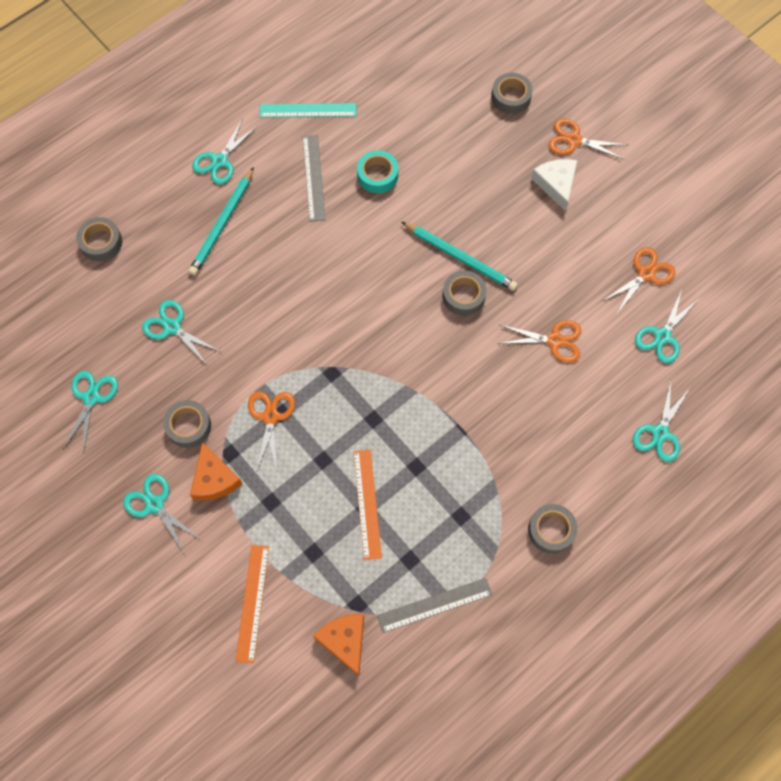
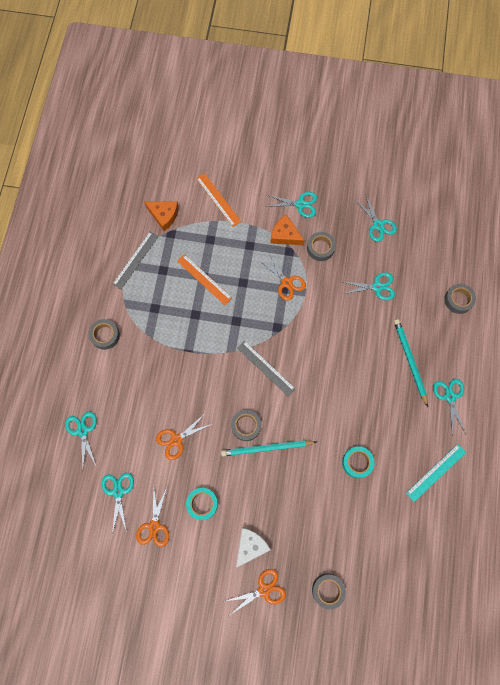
camera: 140 degrees right, 5 degrees up
(313, 177) = (390, 430): grey ruler -> grey ruler (266, 368)
(556, 184) = (250, 546): white cheese -> white cheese turned 90 degrees counterclockwise
(576, 257) = (202, 503): none -> turquoise tape

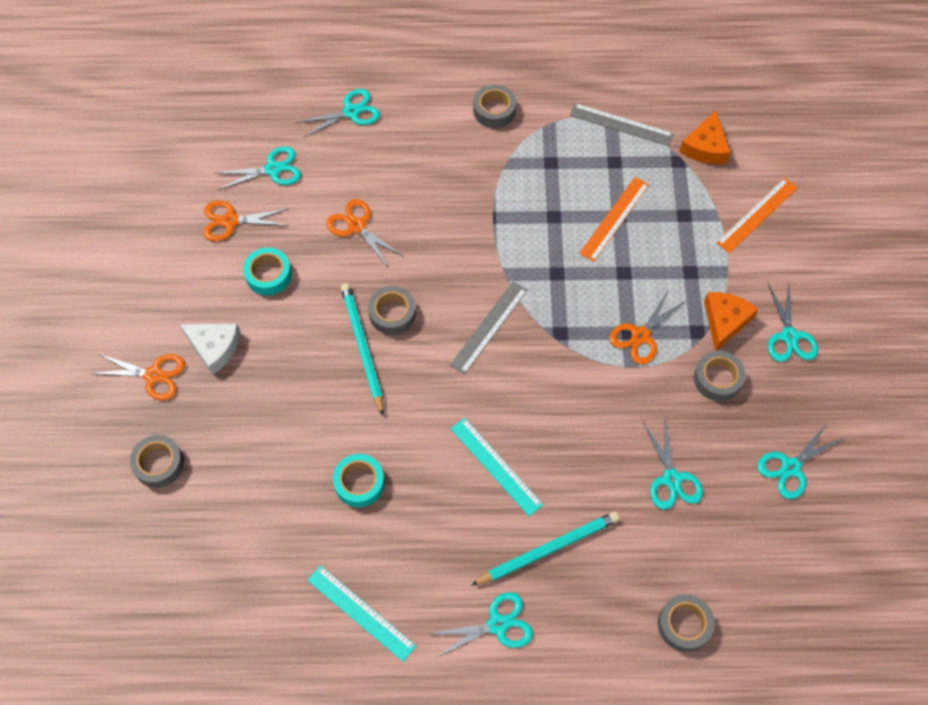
camera: 80 degrees right, 10 degrees down
(264, 590) = (153, 375): orange scissors -> orange scissors turned 45 degrees counterclockwise
(357, 380) = (496, 466): none -> turquoise ruler

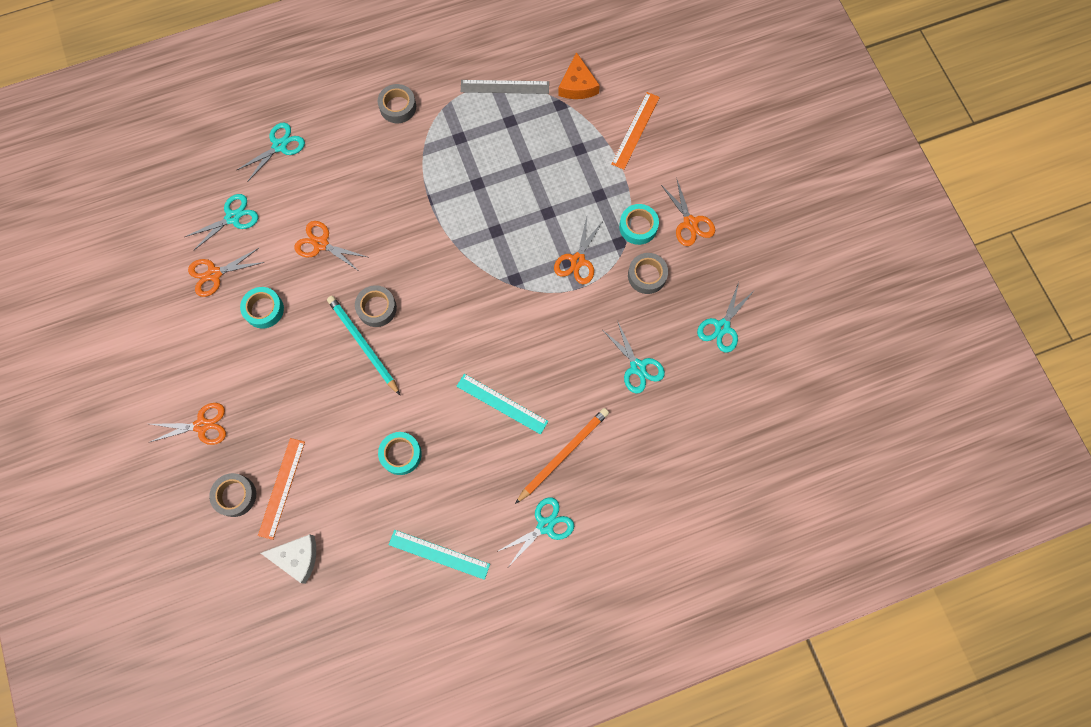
camera: 20 degrees left, 10 degrees up
(214, 347) = (243, 385): white cheese -> white cheese (297, 558)
(489, 327) = (457, 293): grey ruler -> none
(548, 549) = (563, 454): turquoise pencil -> orange pencil
(614, 219) = (526, 170): orange ruler -> orange ruler (281, 488)
(684, 624) = (681, 475): grey tape -> none
(725, 321) = (638, 227): orange cheese -> turquoise tape
(789, 336) = (690, 223): turquoise scissors -> orange scissors

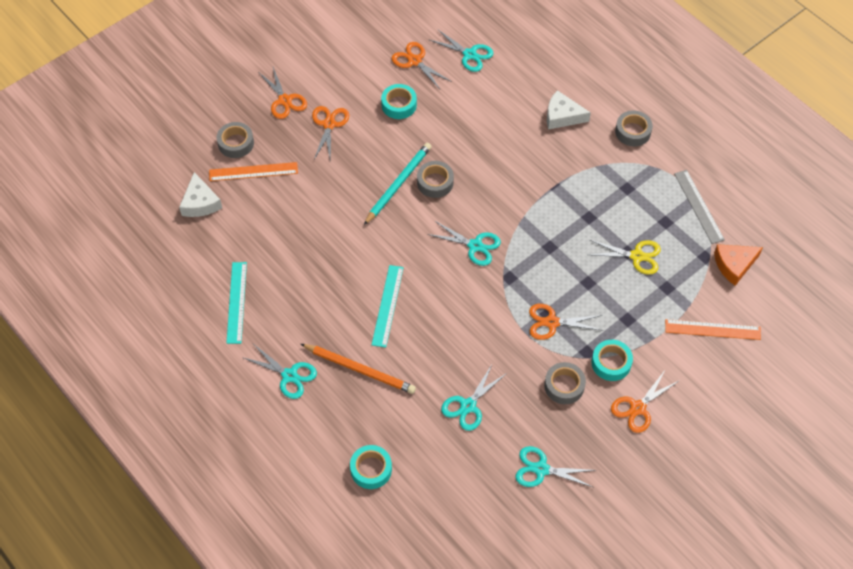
camera: 70 degrees right, 15 degrees down
(279, 146) = (550, 62): turquoise scissors -> turquoise scissors (475, 246)
(321, 244) = (475, 122): orange scissors -> orange scissors (329, 124)
(351, 161) = (562, 116): none -> white cheese
(401, 454) = (312, 245): turquoise tape -> turquoise tape (371, 469)
(536, 160) = (637, 256): none -> yellow scissors

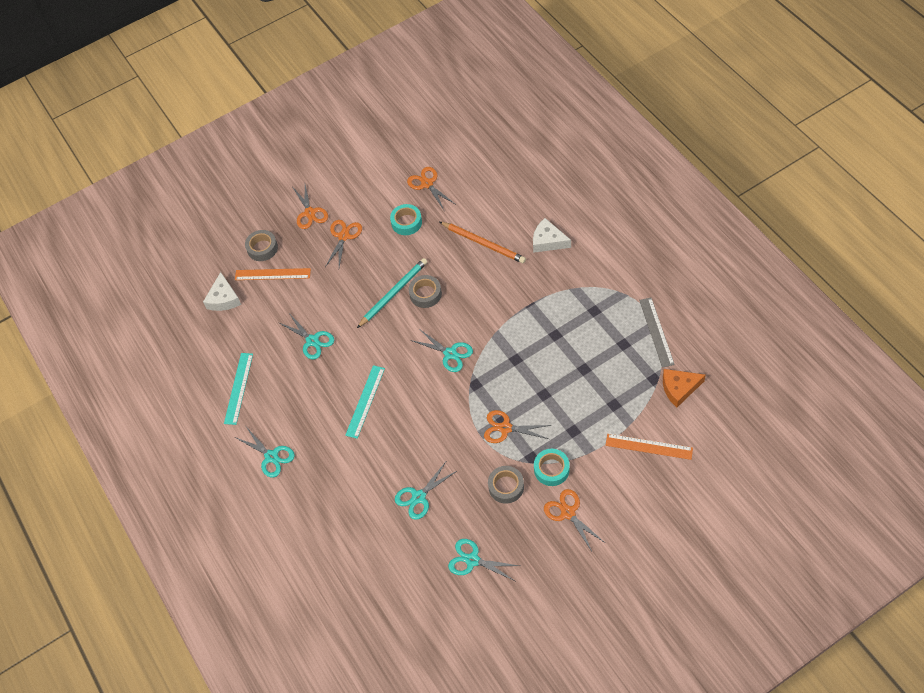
camera: 15 degrees right, 0 degrees up
(360, 369) = (331, 456): orange pencil -> orange pencil (483, 243)
(371, 469) = (325, 546): turquoise tape -> none
(469, 54) = (476, 181): turquoise scissors -> turquoise scissors (312, 341)
(633, 132) = (608, 259): grey tape -> none
(637, 256) = (592, 374): yellow scissors -> none
(637, 408) = (568, 512): orange scissors -> orange scissors turned 90 degrees clockwise

